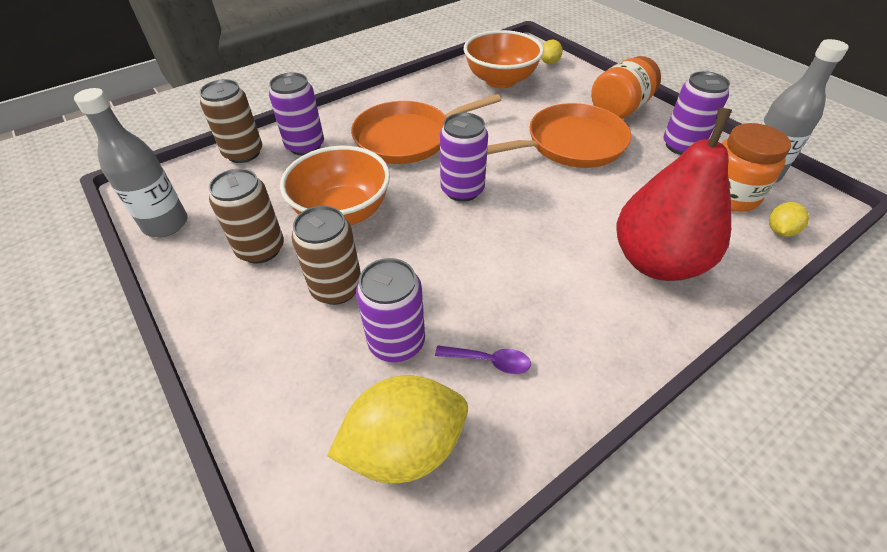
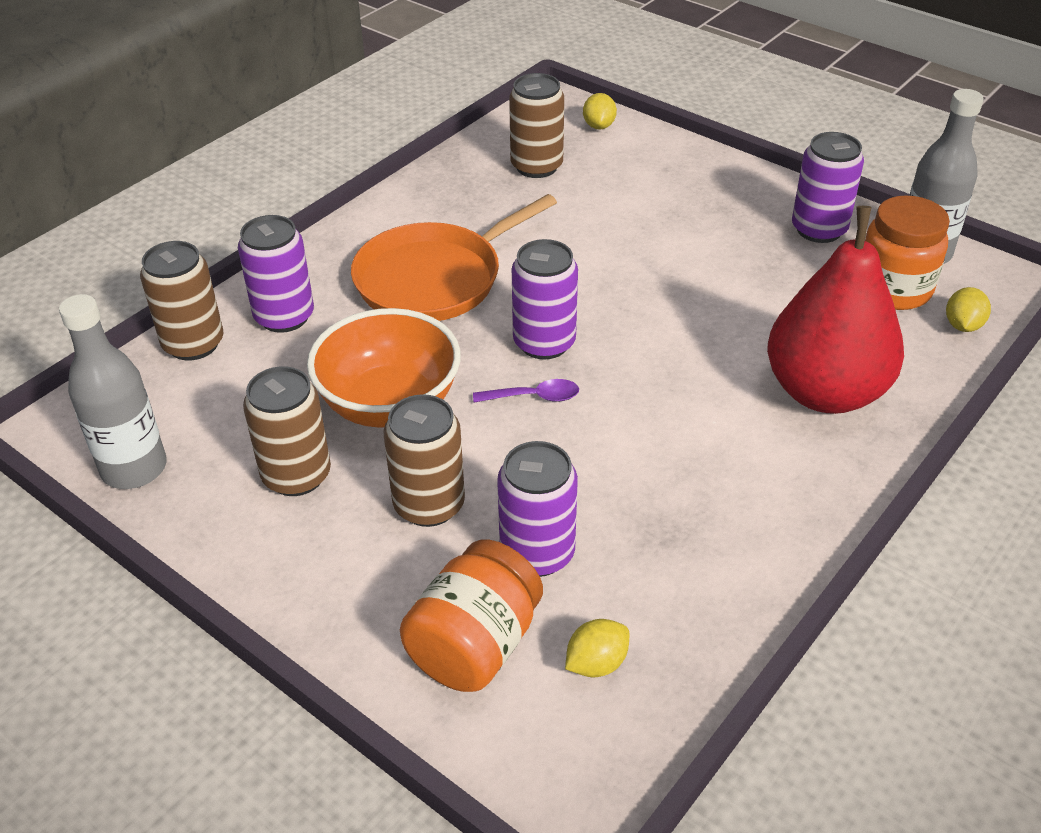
camera: 15 degrees left, 5 degrees down
(405, 447) = (596, 663): yellow lemon -> yellow lemon, size x0.47
(489, 361) = (660, 550): purple spoon -> purple spoon (534, 397)
(500, 80) = (536, 166): orange bowl -> brown can
(570, 144) = (670, 251): orange pan -> none
(619, 109) = (722, 187): orange jar -> orange jar (474, 645)

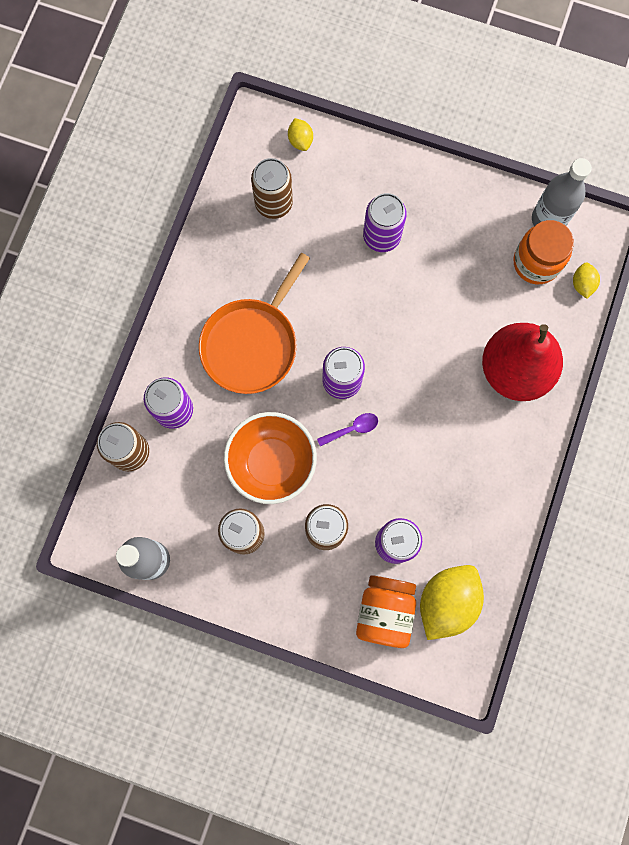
camera: 20 degrees left, 35 degrees up
(596, 663) = (447, 601): yellow lemon -> yellow lemon, size x2.11
(819, 229) = (479, 215): purple can -> purple can (381, 236)

